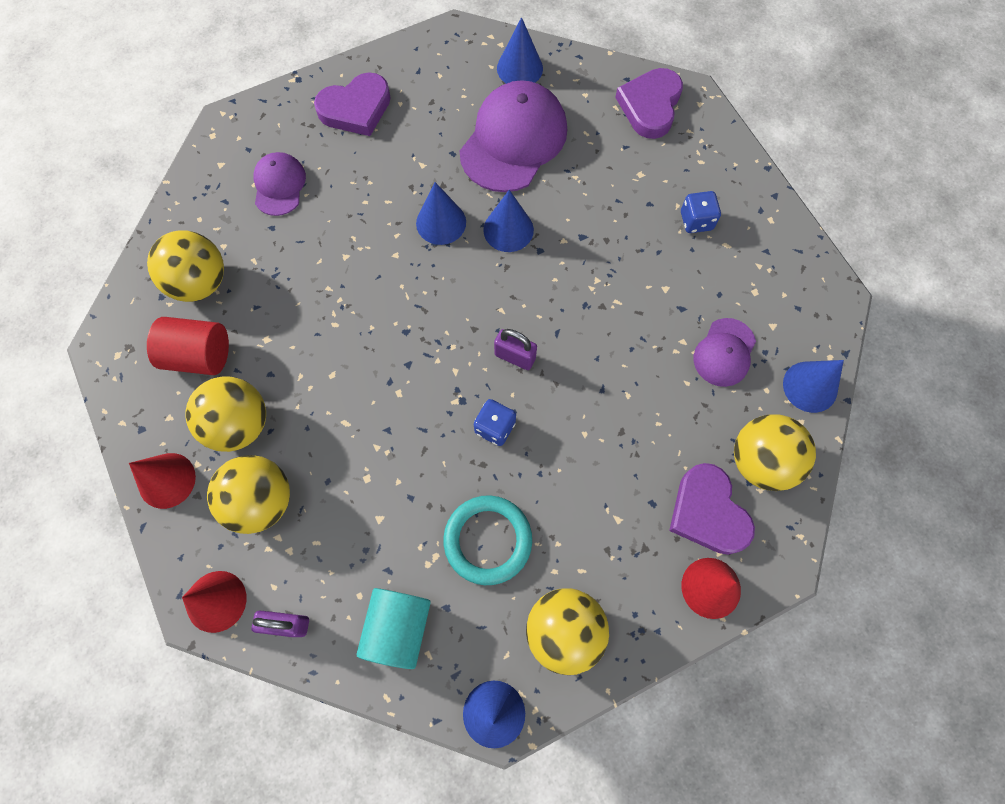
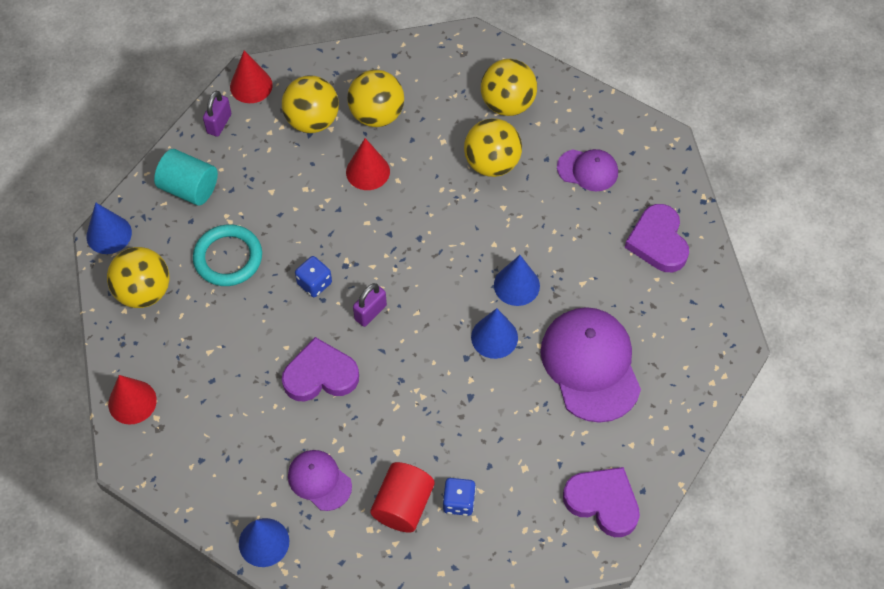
camera: 105 degrees right, 10 degrees down
(167, 480) = (349, 66): red cone -> red cone (368, 171)
(199, 355) = (442, 96): red cylinder -> red cylinder (403, 505)
(513, 140) = (590, 365): purple cap -> purple cap turned 150 degrees counterclockwise
(519, 68) = (677, 392): blue cone -> none
(708, 512) = (189, 419): purple heart -> purple heart (320, 375)
(760, 461) = (214, 475): yellow ball -> yellow ball (492, 163)

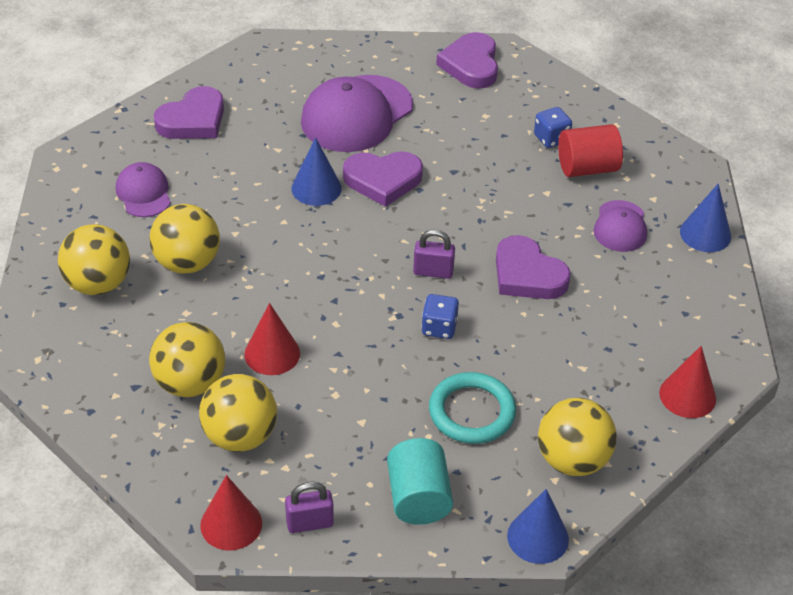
camera: 125 degrees left, 15 degrees down
(494, 337) = (383, 180): blue cone -> purple heart

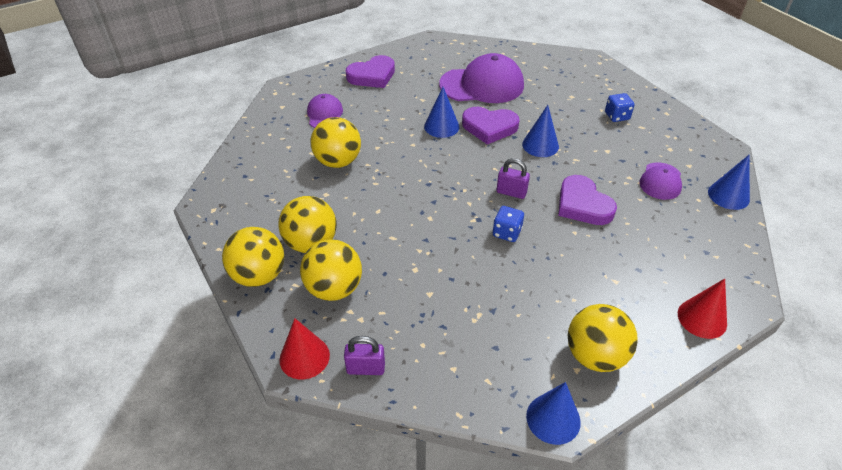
camera: 15 degrees right, 0 degrees up
(98, 284) = (273, 166): yellow ball -> yellow ball (259, 275)
(272, 353) = (377, 232): red cone -> none
(357, 114) = (482, 85): purple cap -> purple cap turned 150 degrees counterclockwise
(418, 498) = (459, 364): turquoise cylinder -> none
(457, 197) = (540, 145): none -> blue cone
(471, 65) = (567, 65): purple heart -> none
(472, 412) = (518, 301): turquoise ring -> none
(587, 168) = (640, 138): red cylinder -> none

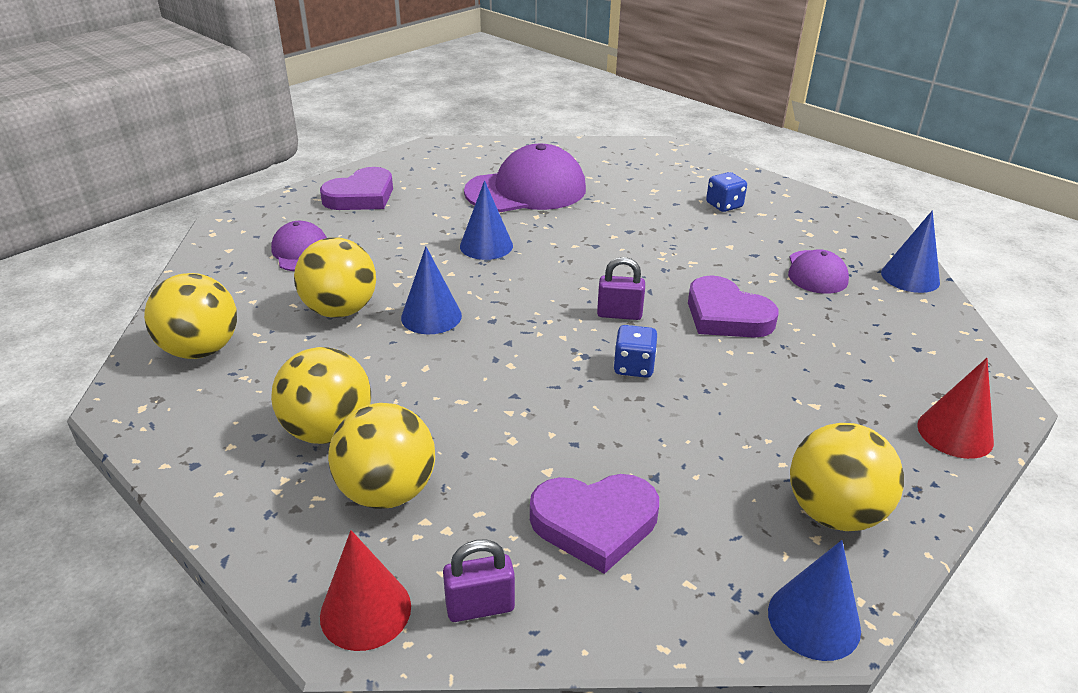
camera: 15 degrees left, 10 degrees down
(259, 275) = (248, 494): yellow ball -> yellow ball (201, 350)
(489, 127) = (556, 238): purple heart -> purple heart (594, 523)
(540, 145) = (636, 251): blue cone -> blue cone (431, 316)

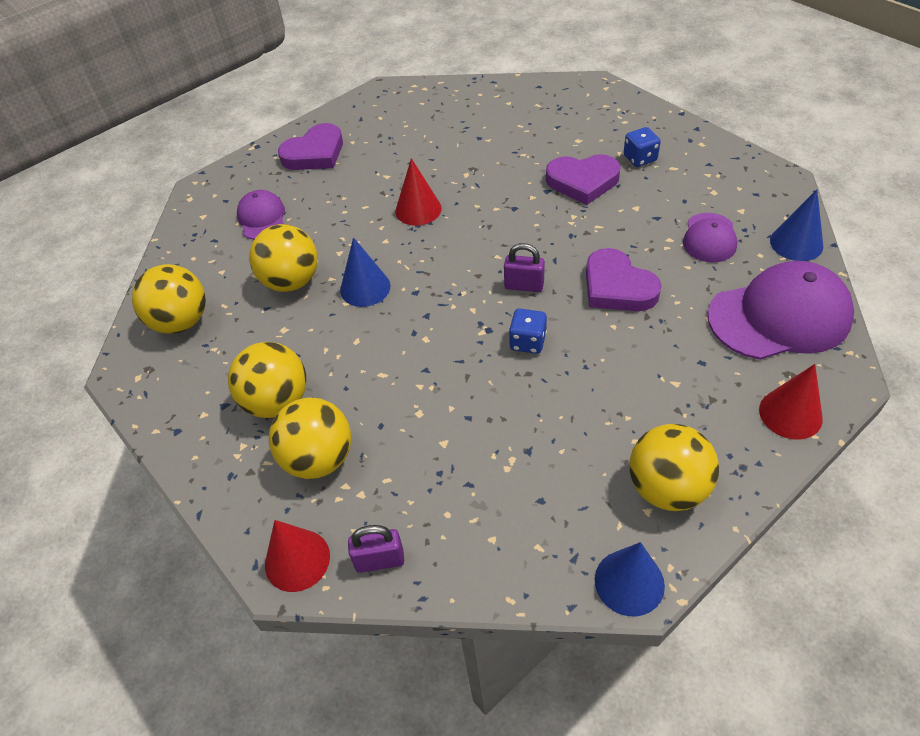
camera: 10 degrees right, 15 degrees up
(486, 246) = (418, 209): blue cone -> red cone
(526, 190) = (460, 143): purple cap -> purple cap (779, 316)
(594, 523) = (474, 492): purple heart -> purple heart (582, 181)

